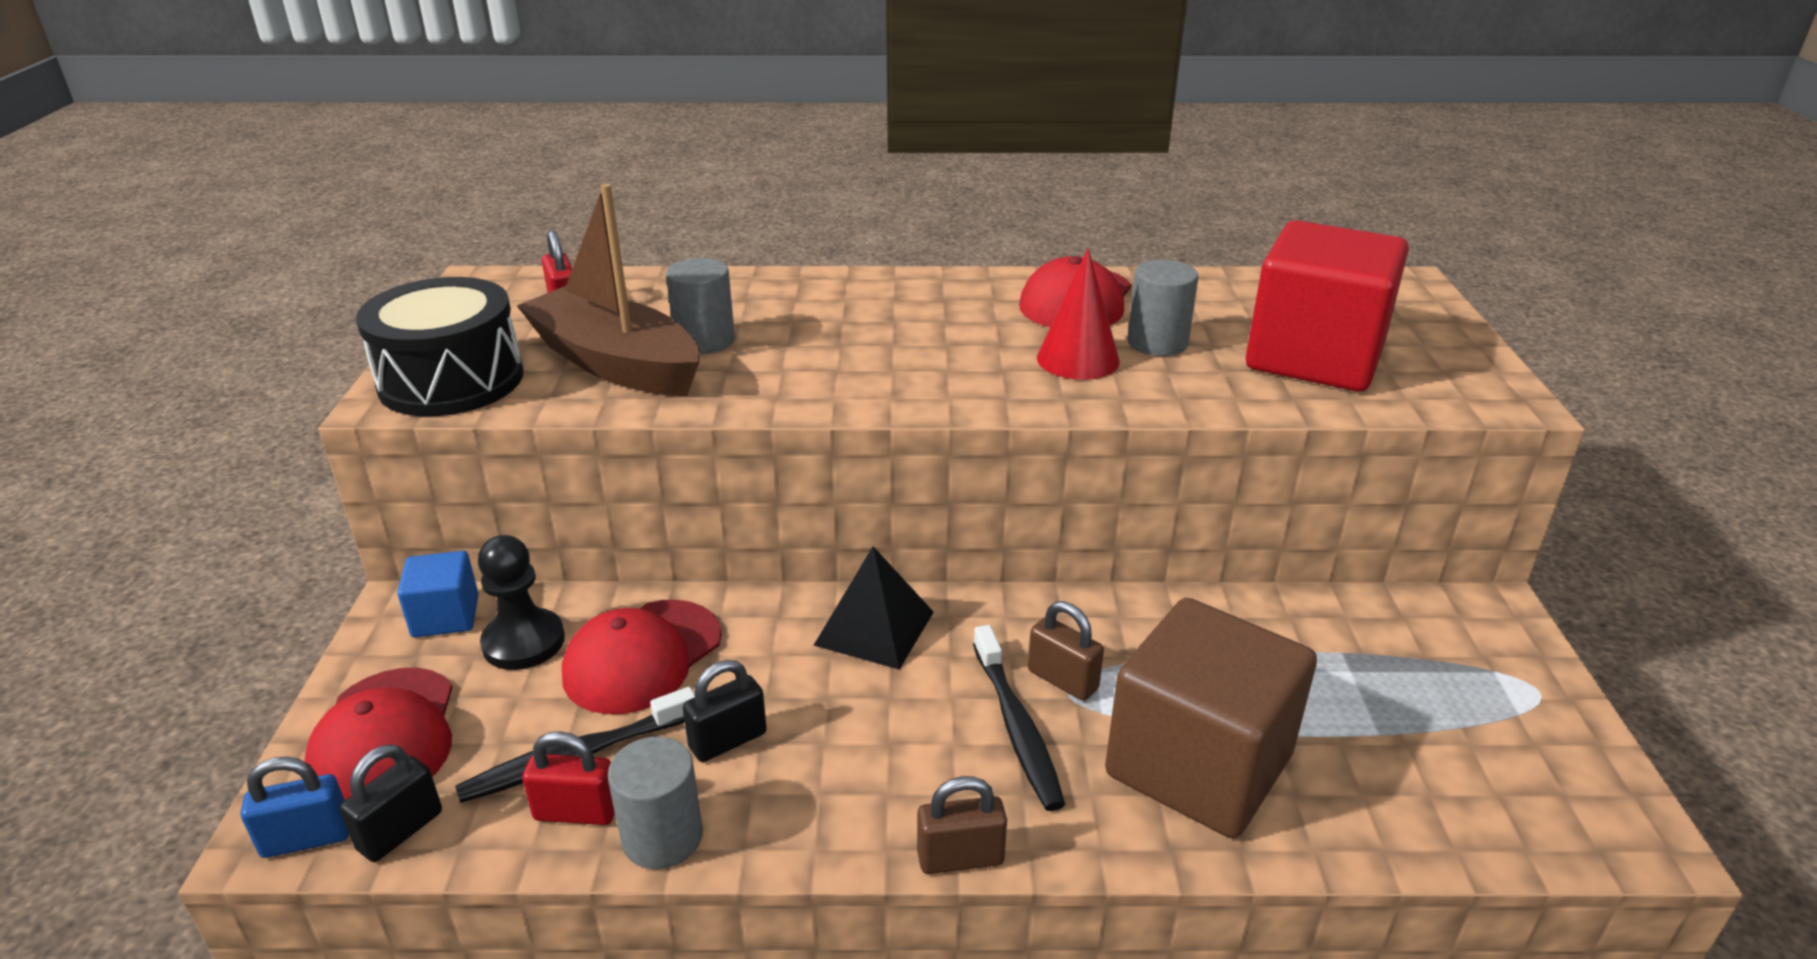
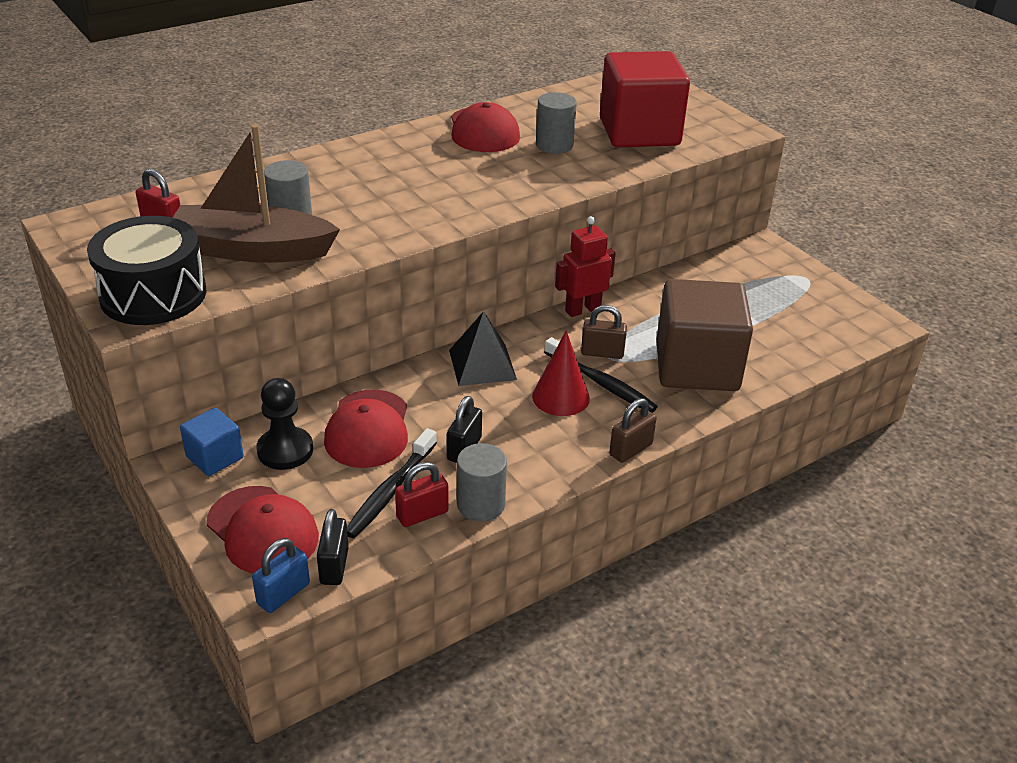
camera: 35 degrees left, 5 degrees up
(1078, 359) = (523, 167): red cone -> red cone (560, 397)
(1094, 603) = (582, 310): none -> red robot

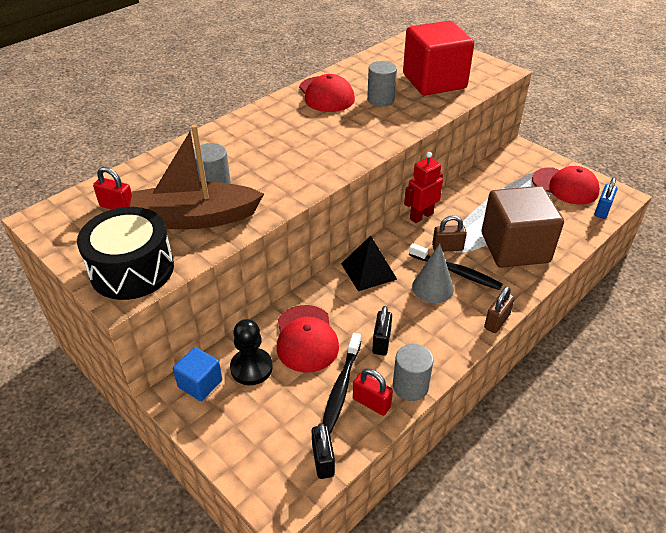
camera: 10 degrees left, 5 degrees up
(262, 530) = (258, 440): red cap -> red cap (565, 186)
(283, 594) = (293, 493): blue padlock -> blue padlock (602, 210)
(422, 514) = (371, 403): red padlock -> red padlock turned 75 degrees clockwise
(560, 397) = (433, 288): red cone -> grey cone

